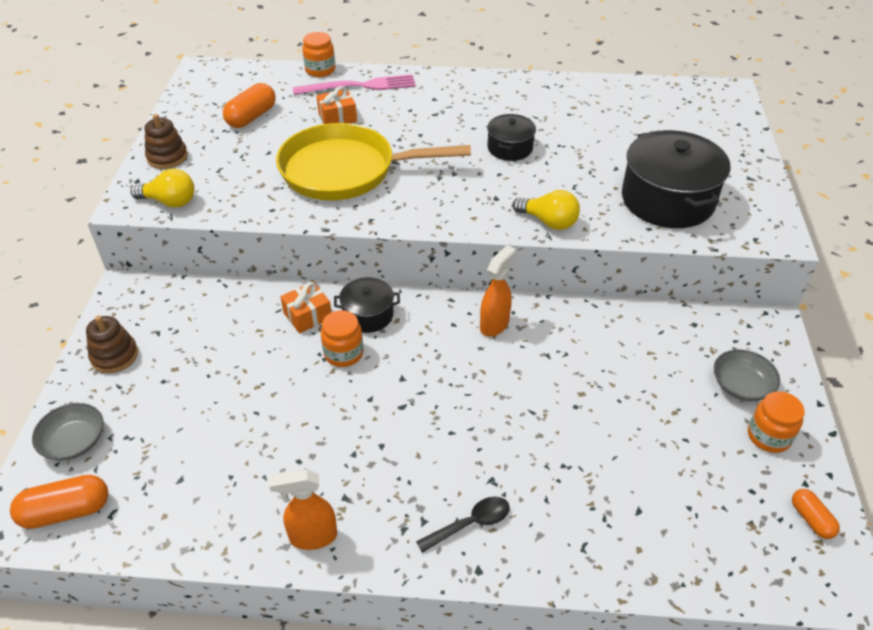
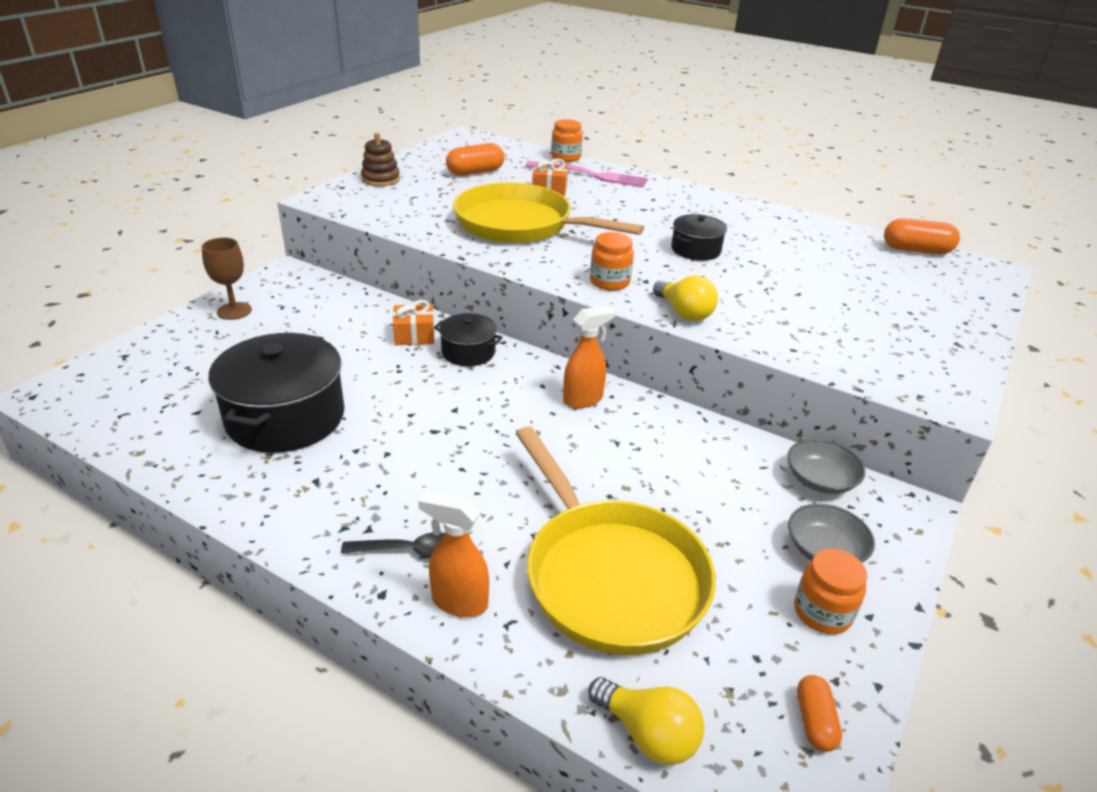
camera: 25 degrees right, 10 degrees down
(66, 511) = (93, 399): orange capsule -> orange capsule (916, 250)
(74, 441) = (147, 356): grey bowl -> grey bowl (820, 480)
(114, 356) = (234, 311): brown stacking toy -> brown goblet
(170, 202) = (352, 206): yellow light bulb -> yellow light bulb (648, 734)
(312, 537) = (258, 498): orange spray bottle -> orange spray bottle (459, 602)
(343, 353) = (419, 372): orange jar -> orange jar (609, 282)
(622, 474) = (610, 575): none -> yellow pan
(667, 200) = (836, 333): black pot -> black pot (285, 417)

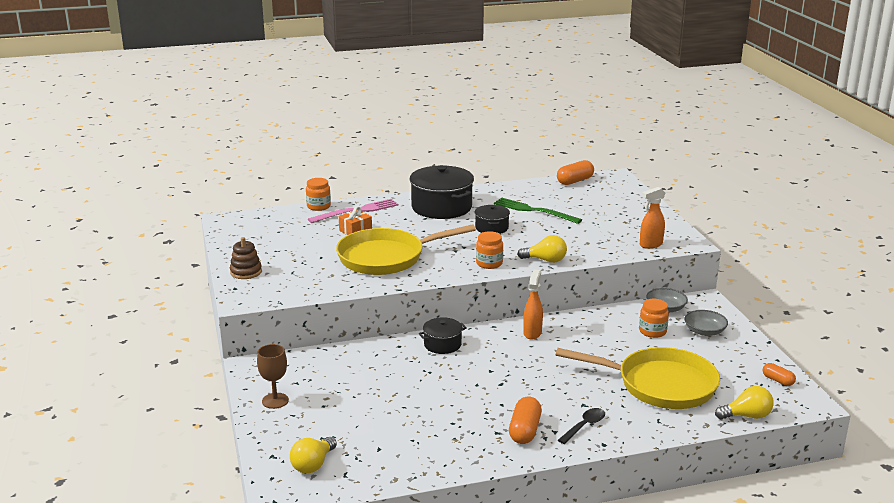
camera: 45 degrees left, 10 degrees down
(126, 386) = (313, 465): none -> yellow light bulb
(285, 417) = (426, 422): black pot -> black pot (441, 207)
(414, 335) = (400, 353): orange gift -> none
(459, 602) = (632, 427): orange spray bottle -> orange spray bottle (650, 245)
(475, 172) = (290, 240): orange capsule -> orange capsule (525, 431)
(788, 256) = (534, 211): none -> green fork
(822, 612) = (734, 350): orange jar -> orange jar (652, 331)

